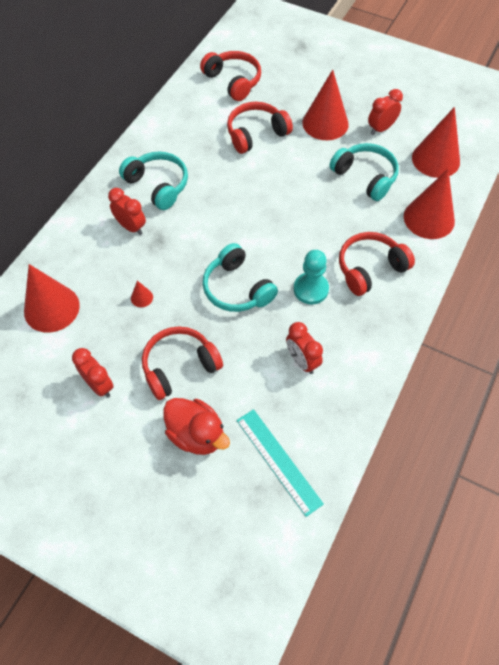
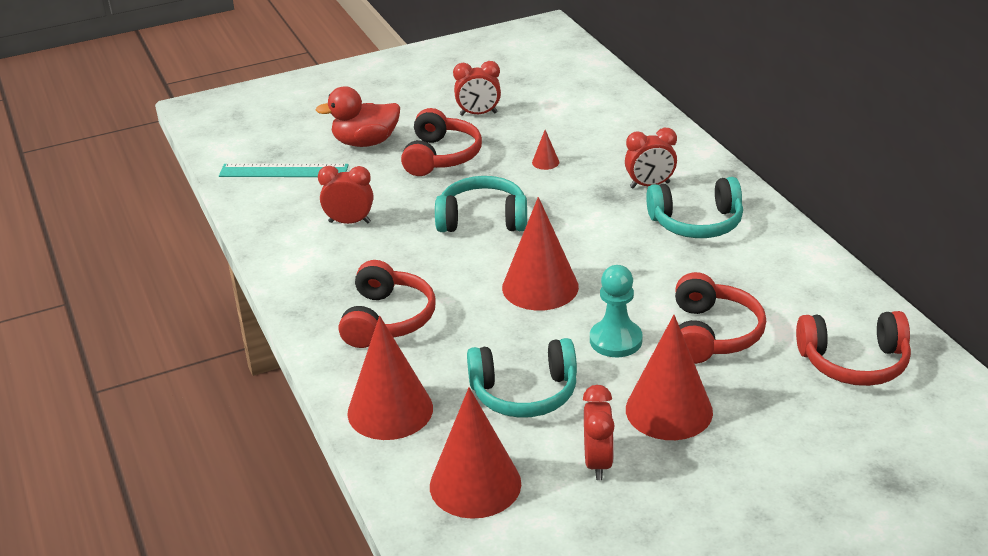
camera: 130 degrees right, 25 degrees down
(51, 308) = (595, 114): red cone -> red cone (540, 287)
(311, 289) = (418, 265): turquoise pawn -> turquoise pawn (615, 340)

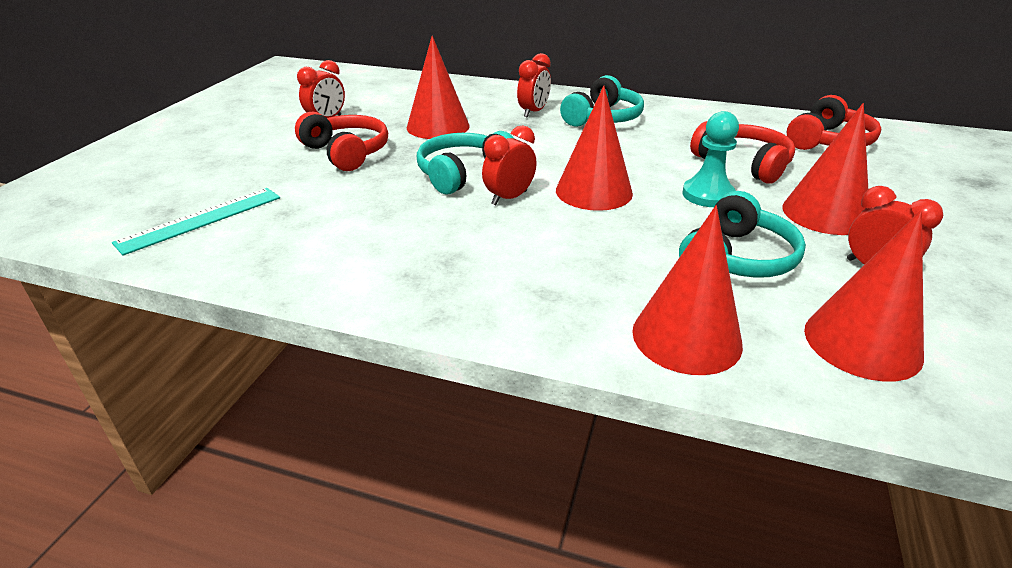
camera: 50 degrees left, 0 degrees up
(349, 222) = (350, 225): red clock -> red clock (509, 198)
(365, 142) = (255, 169): red duck -> none
(387, 319) = (533, 273): red headphones -> none
(545, 162) = (438, 126): red cone -> red cone, size x2.44

